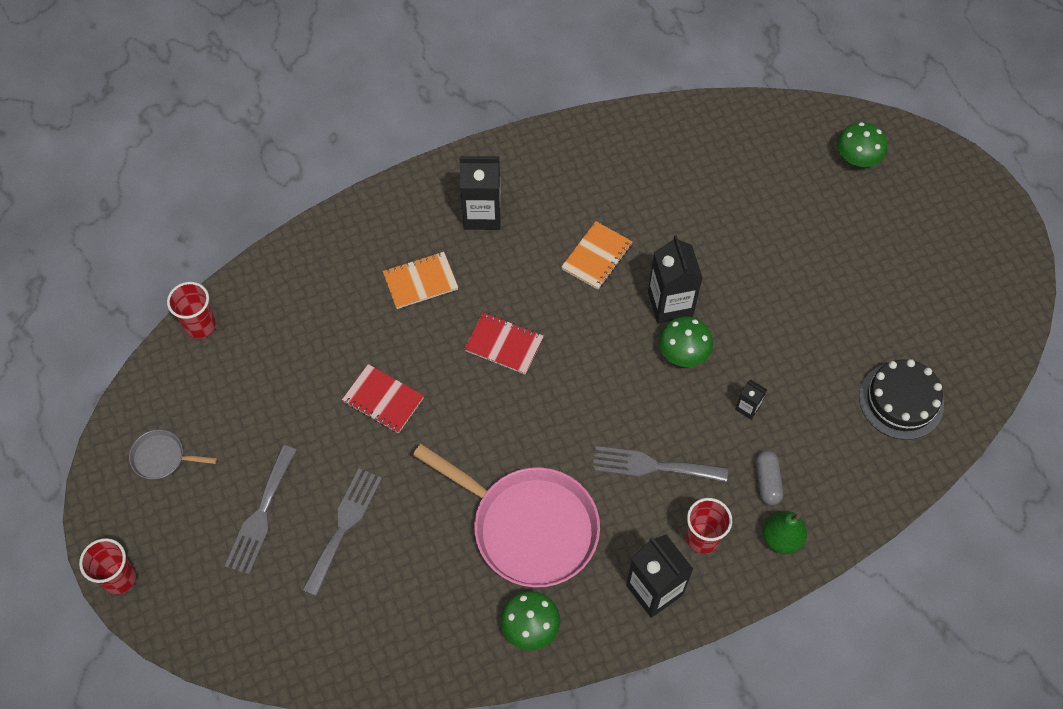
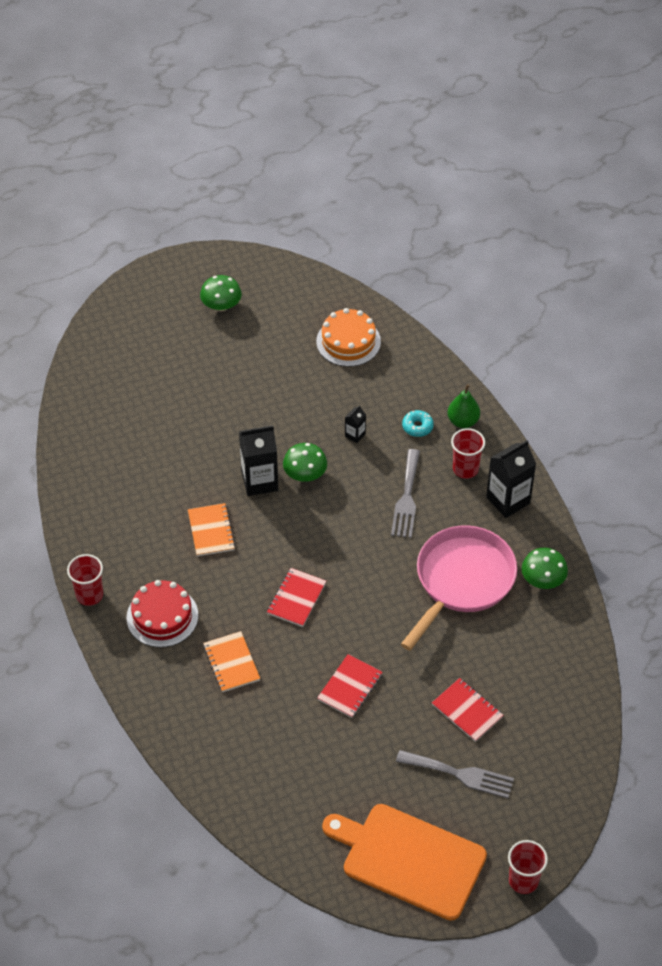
camera: 90 degrees left, 10 degrees down
(162, 458) = (409, 859): grey pan -> orange cutting board
(200, 326) = (273, 841): red cup -> red cup (89, 595)
(344, 526) = (467, 711): grey fork -> red notebook
(482, 214) = (162, 616): black carton -> red cake
(597, 257) = (211, 531): orange notebook -> orange notebook turned 45 degrees clockwise
(767, 481) = (417, 427): grey capsule -> turquoise donut
(857, 157) = (121, 348): green mushroom -> green mushroom (221, 305)
(901, 401) = (348, 341): black cake -> orange cake

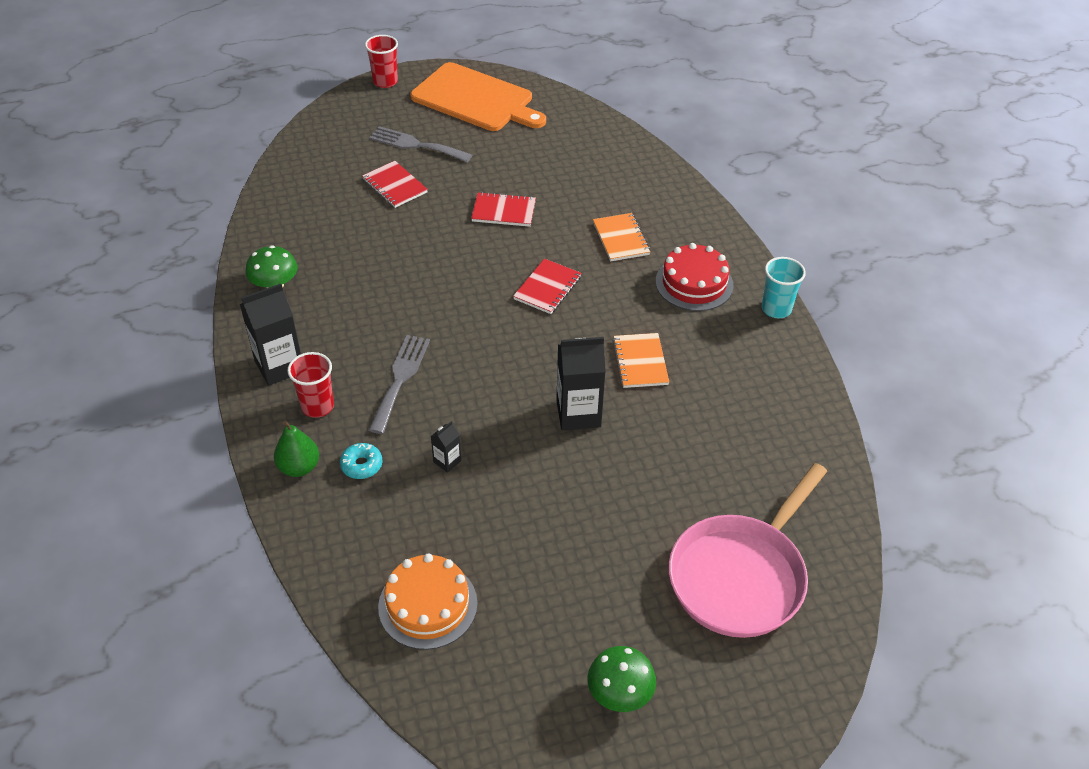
camera: 175 degrees left, 5 degrees down
(89, 595) = (776, 309): red cup -> turquoise cup
(305, 474) = (520, 417): green mushroom -> none
(350, 687) = (503, 211): red notebook -> red notebook turned 60 degrees clockwise
(461, 581) = (363, 290): pink pan -> pink pan (741, 576)

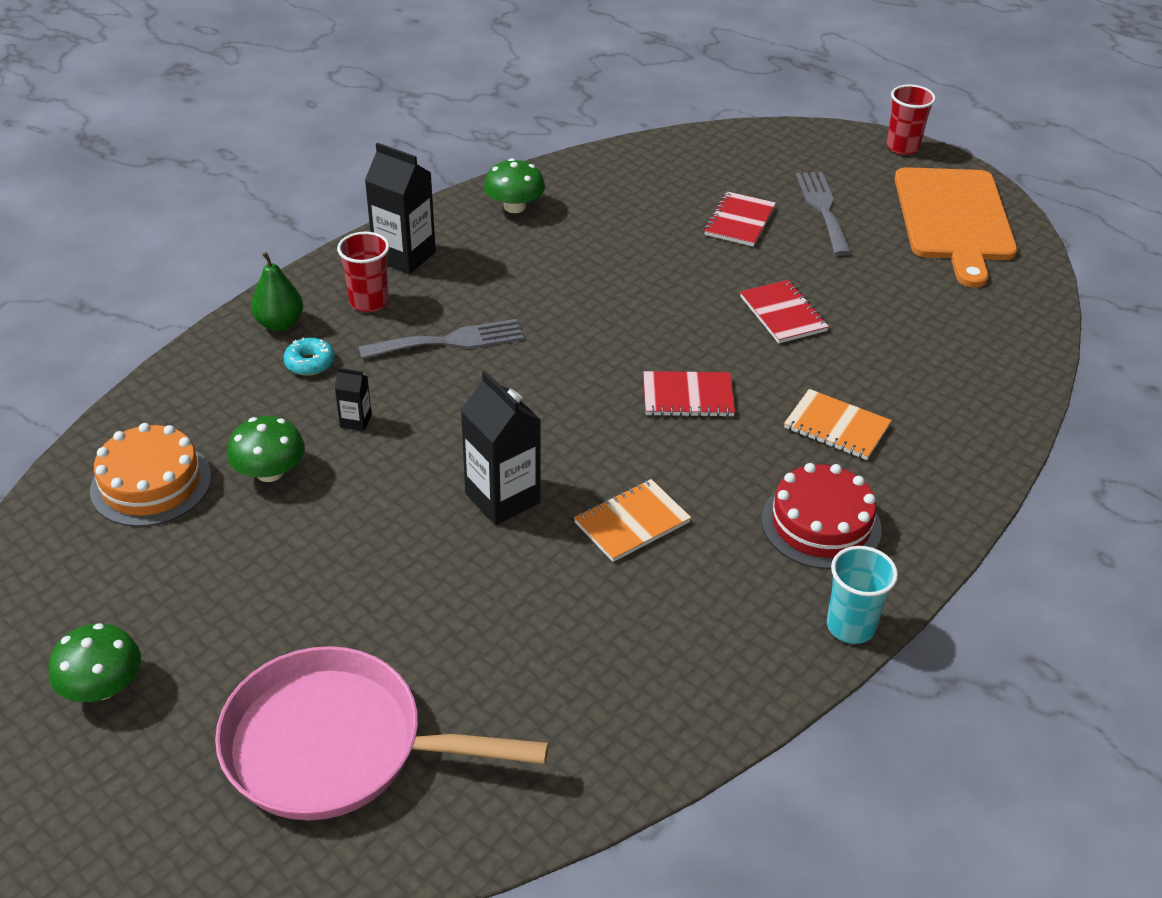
camera: 60 degrees right, 5 degrees down
(466, 528) = (270, 472): none -> green mushroom
(621, 239) = (836, 427): orange notebook -> orange notebook turned 75 degrees clockwise

